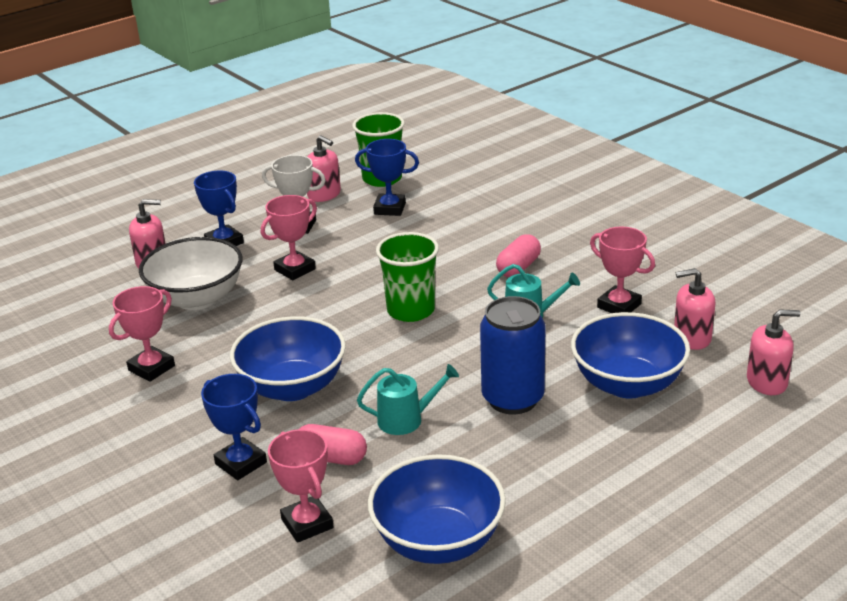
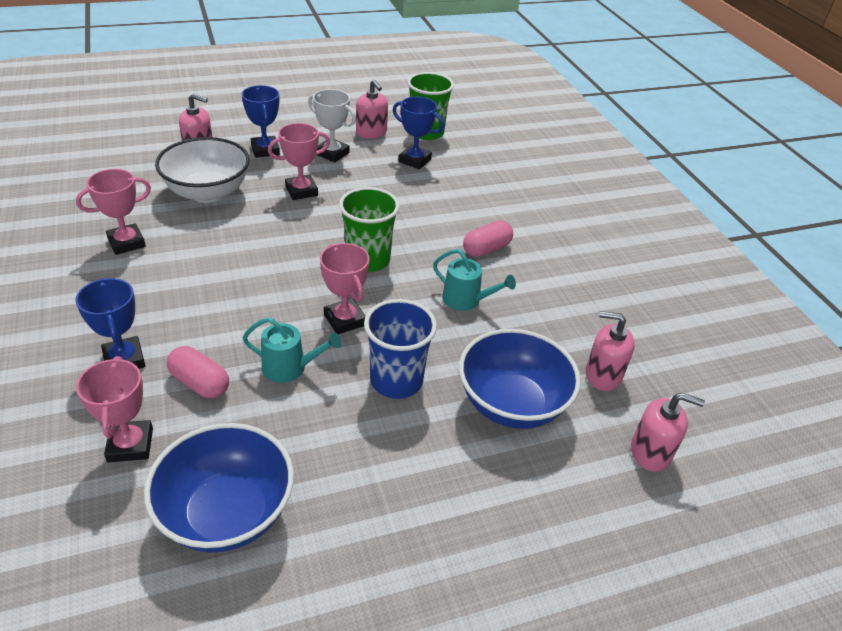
camera: 15 degrees right, 10 degrees up
(292, 387) = (220, 300): blue bowl -> none
(513, 399) = (396, 381): blue can -> blue cup
(619, 306) = (553, 317): pink trophy -> pink trophy (345, 320)

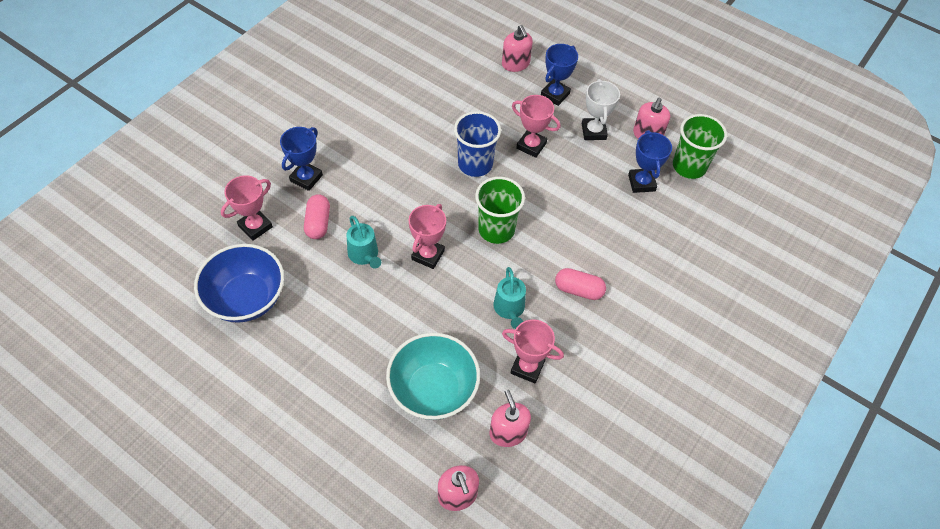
camera: 55 degrees right, 15 degrees up
(126, 243) = (393, 104): pink trophy -> pink trophy (527, 367)
(208, 192) = (477, 102): white bowl -> none
(396, 381) = (400, 315): blue cup -> blue cup (475, 164)
(511, 404) = (433, 390): blue bowl -> turquoise bowl

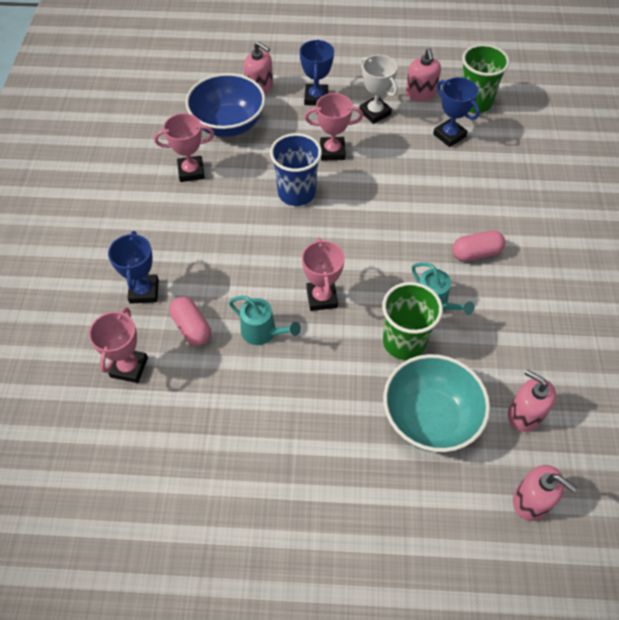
camera: 30 degrees left, 0 degrees up
(246, 298) = (178, 444): blue bowl -> blue bowl (228, 124)
(496, 229) = (363, 240): green cup -> green cup (404, 342)
(527, 367) = (491, 346): pink trophy -> pink trophy (191, 171)

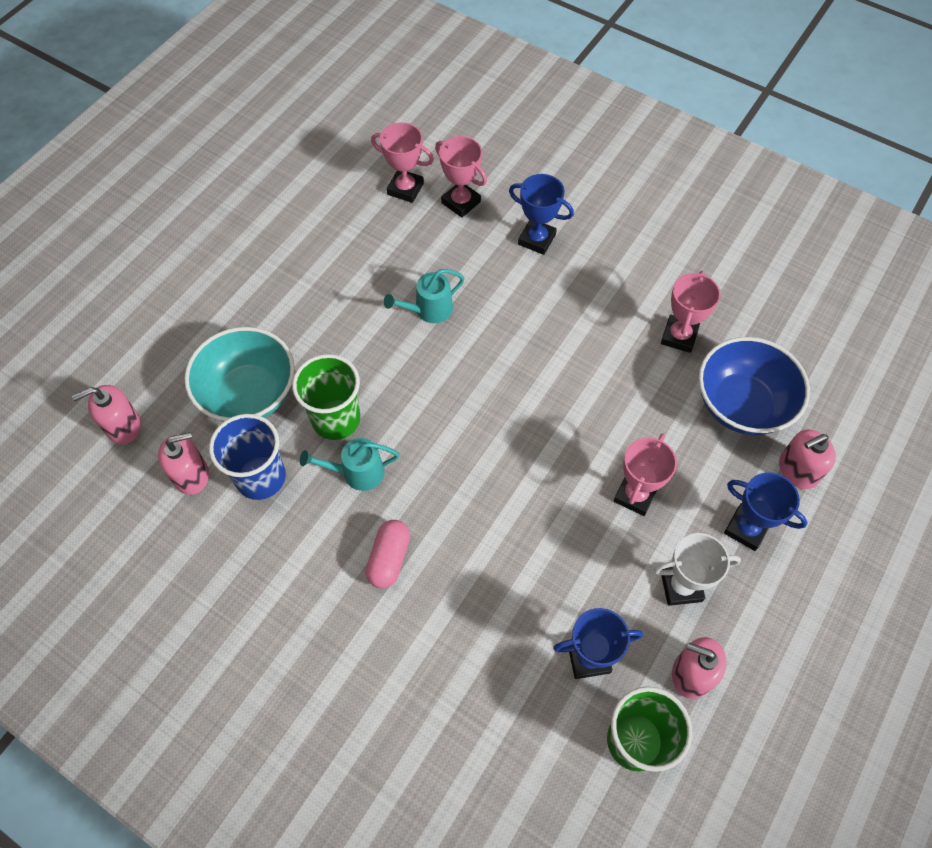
camera: 120 degrees right, 5 degrees up
(192, 327) = (471, 259): pink capsule -> none
(296, 193) = (588, 422): blue cup -> blue cup (261, 477)
(322, 298) = (433, 376): pink trophy -> pink trophy (405, 189)

